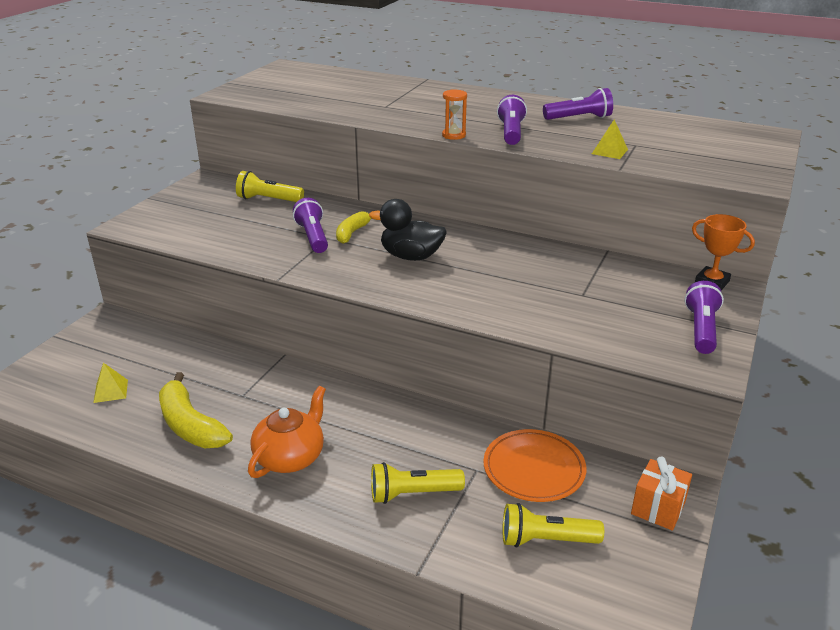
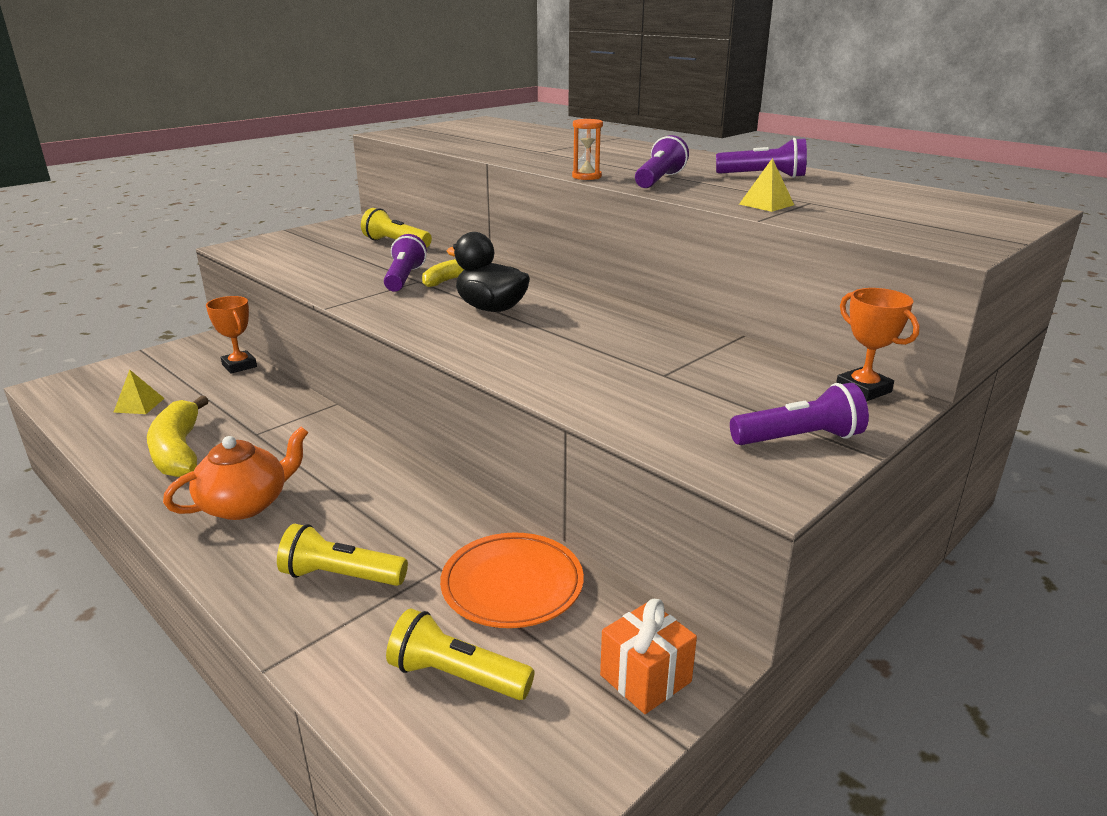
camera: 20 degrees right, 5 degrees down
(166, 334) = (239, 366): none -> orange trophy
(701, 329) = (799, 438): purple flashlight -> purple flashlight turned 45 degrees clockwise

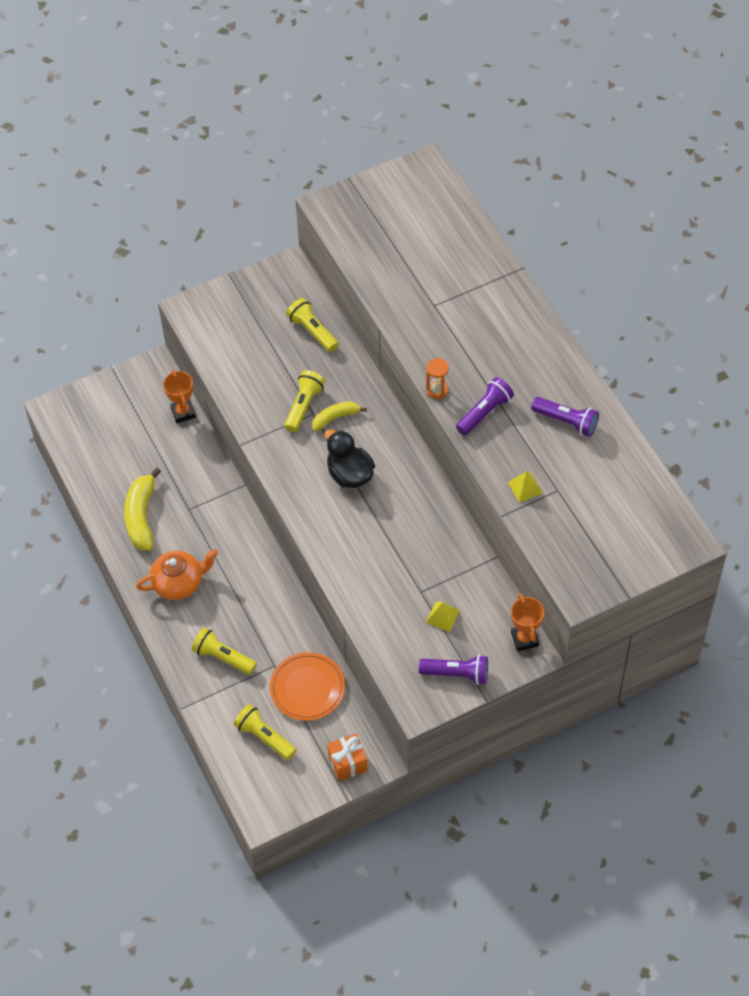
camera: 20 degrees right, 30 degrees up
(139, 405) = (115, 452): yellow pyramid -> yellow pyramid (442, 616)
(404, 278) = (303, 406): purple flashlight -> yellow flashlight

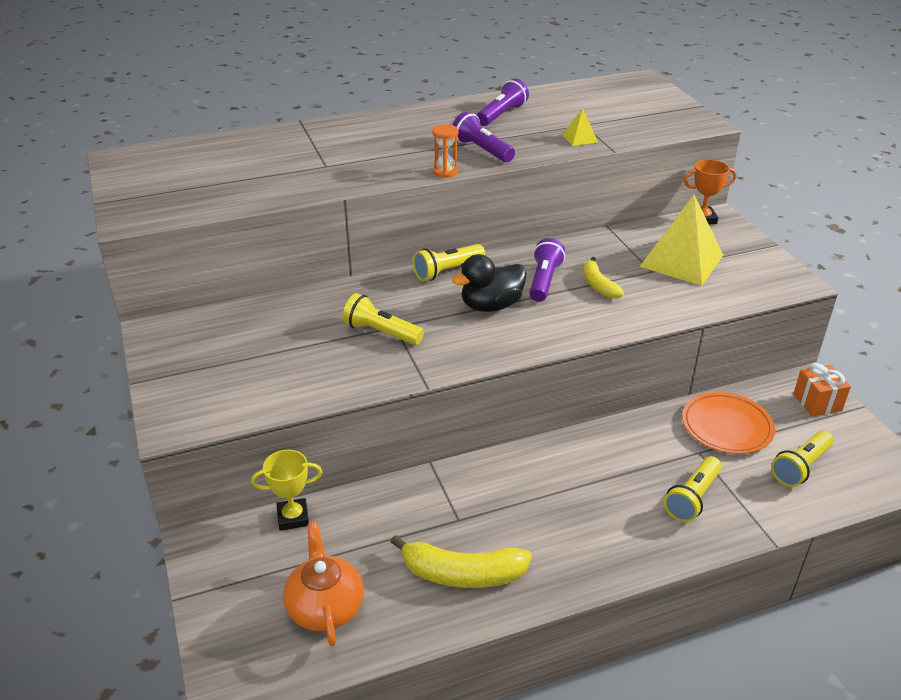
camera: 85 degrees left, 20 degrees down
(179, 583) = (578, 537): orange teapot -> orange teapot (325, 606)
(183, 412) = (293, 517): orange trophy -> yellow trophy
(312, 331) = (268, 318): yellow flashlight -> yellow flashlight (447, 271)
(335, 418) = (406, 310): yellow banana -> yellow banana (598, 285)
(442, 616) = (681, 260): yellow pyramid -> yellow pyramid, size x2.27
(456, 674) = (750, 258): purple flashlight -> purple flashlight (544, 281)

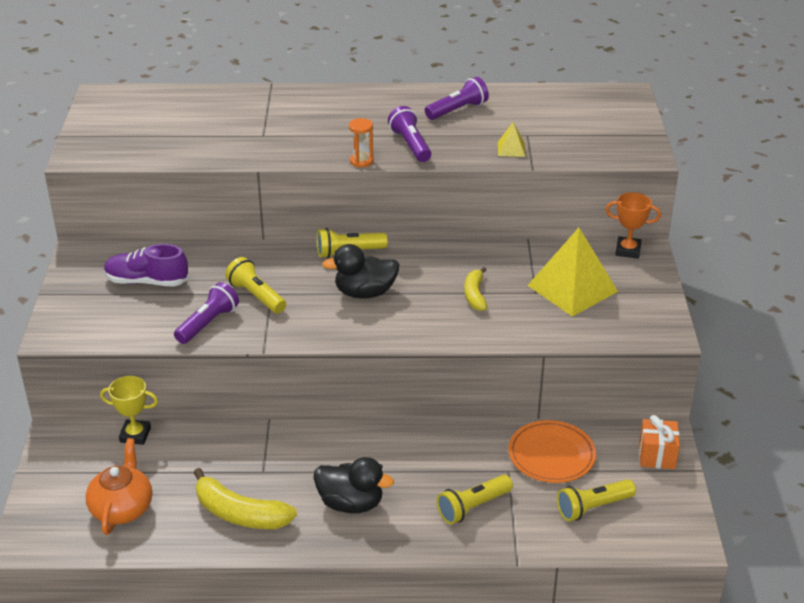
camera: 20 degrees right, 0 degrees up
(250, 343) = (147, 281): none -> purple shoe
(544, 281) = (428, 280): purple flashlight -> purple flashlight (208, 323)
(571, 528) = (351, 503): none -> black duck

